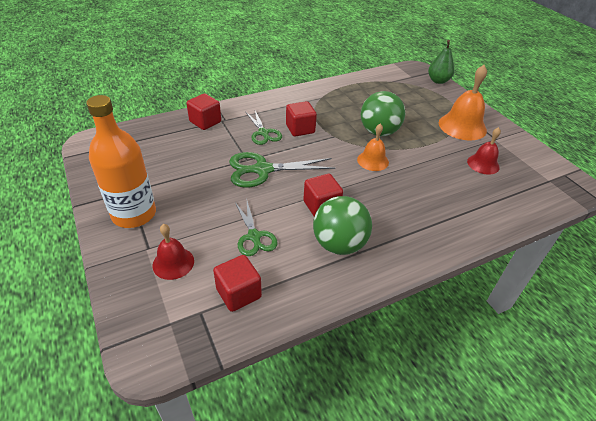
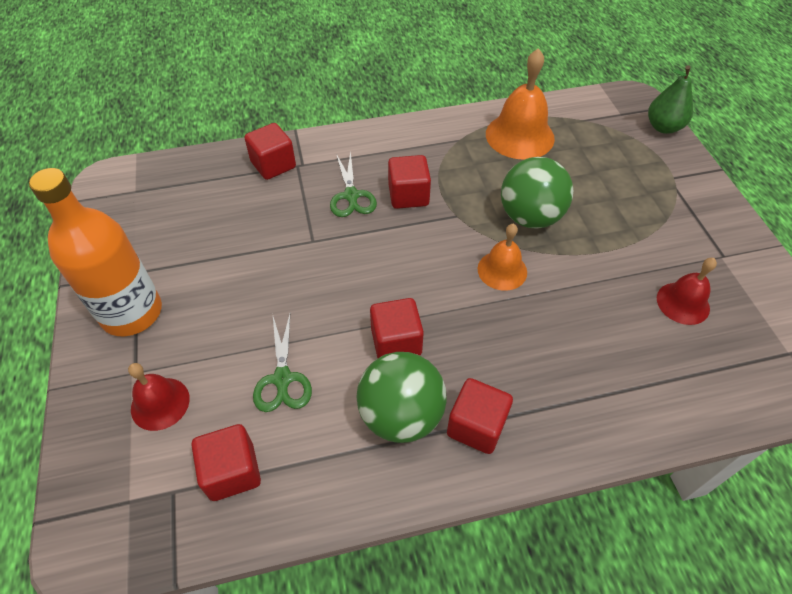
camera: 15 degrees right, 10 degrees up
(262, 170) = (328, 263): green scissors -> none
(388, 243) = (476, 426): none -> red cube
(462, 126) = (673, 223): orange bell -> orange bell (519, 136)

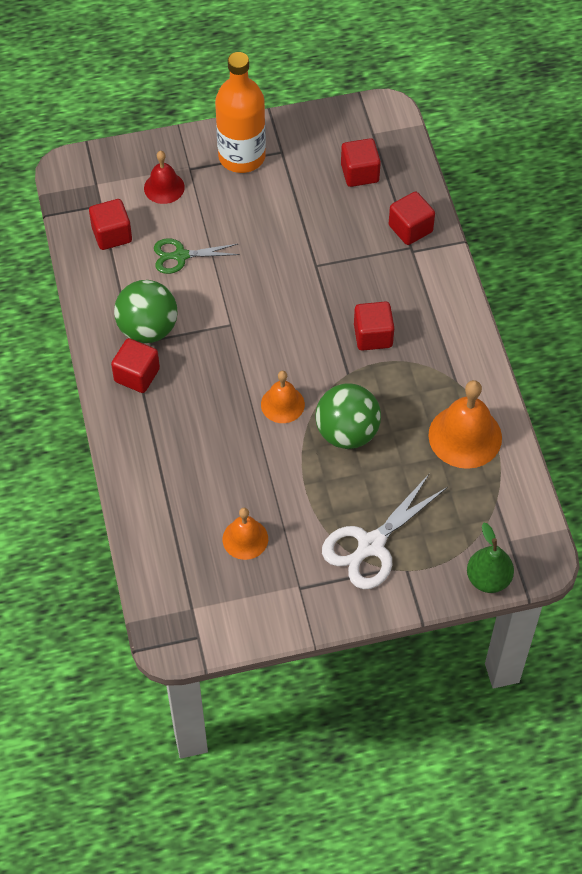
camera: 90 degrees right, 5 degrees up
(351, 196) = (370, 291): green scissors -> none
(396, 342) = (210, 326): red cube -> red cube (359, 173)
(657, 201) = (370, 546): none -> white scissors
(683, 303) = (245, 539): red bell -> orange bell

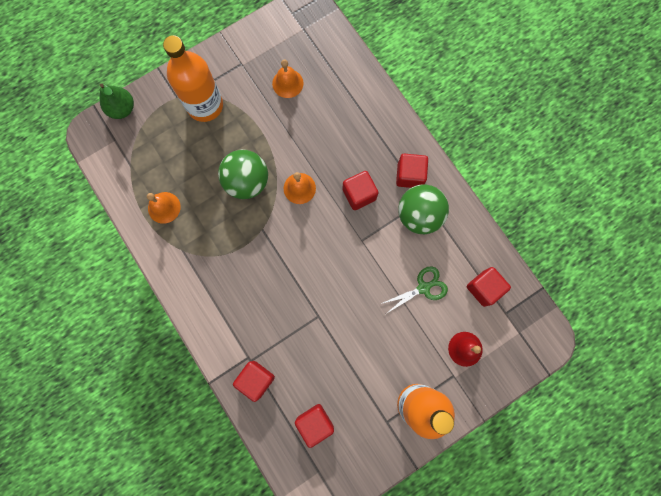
camera: 160 degrees right, 20 degrees up
(370, 546) = (205, 105): white scissors -> orange bottle
(373, 336) = (254, 267): red cube -> red cube (359, 194)
(465, 436) = (164, 207): orange bell -> orange bell, size x0.60

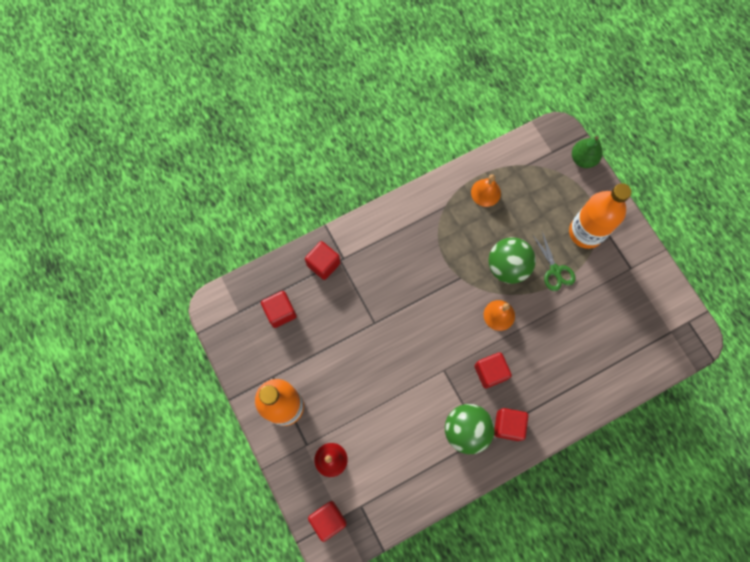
camera: 95 degrees right, 5 degrees down
(287, 83) = (609, 312): orange bell -> none
(424, 287) = (393, 426): green scissors -> green scissors (555, 271)
(484, 288) = (387, 487): red cube -> red cube (328, 519)

